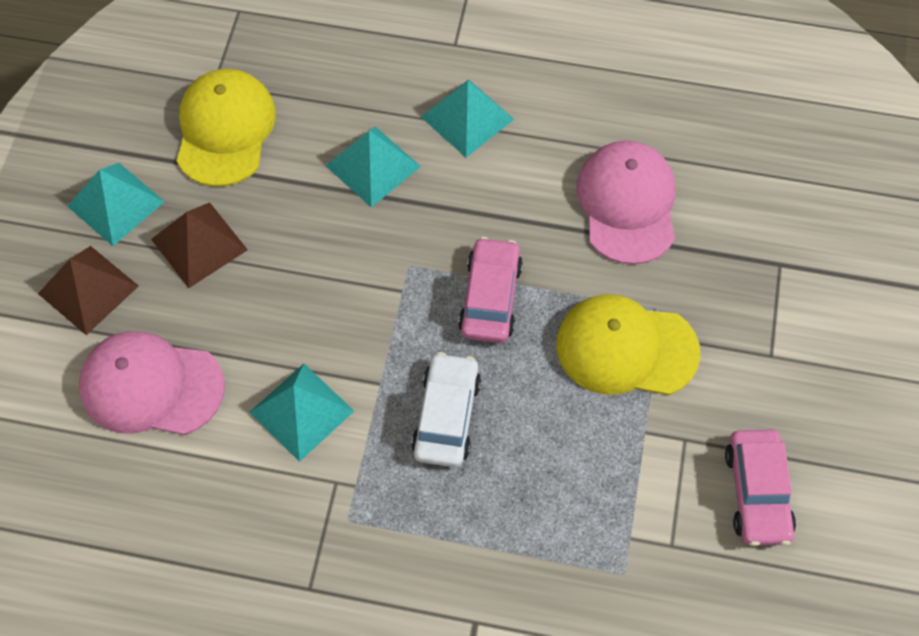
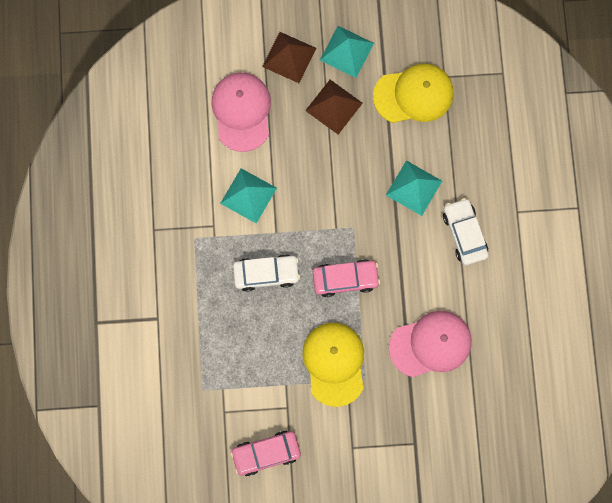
camera: 75 degrees right, 15 degrees up
(467, 118) = (464, 234): turquoise pyramid -> white car

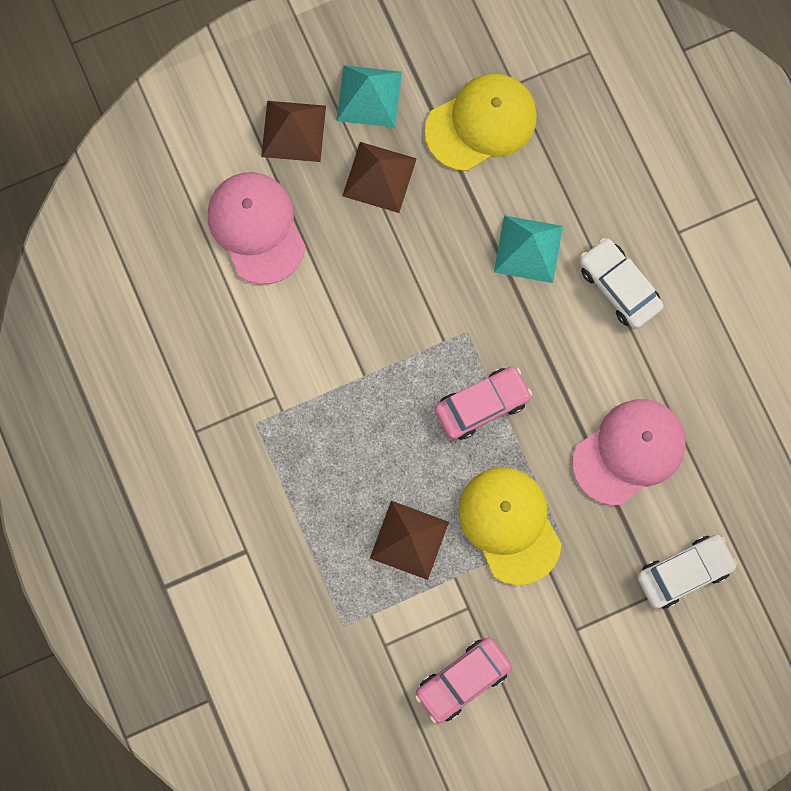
camera: 20 degrees left, 0 degrees up
(248, 195) = (308, 338): turquoise pyramid -> none
(265, 349) = (409, 540): none -> brown pyramid
(266, 273) = (372, 436): white car -> white car (684, 572)

